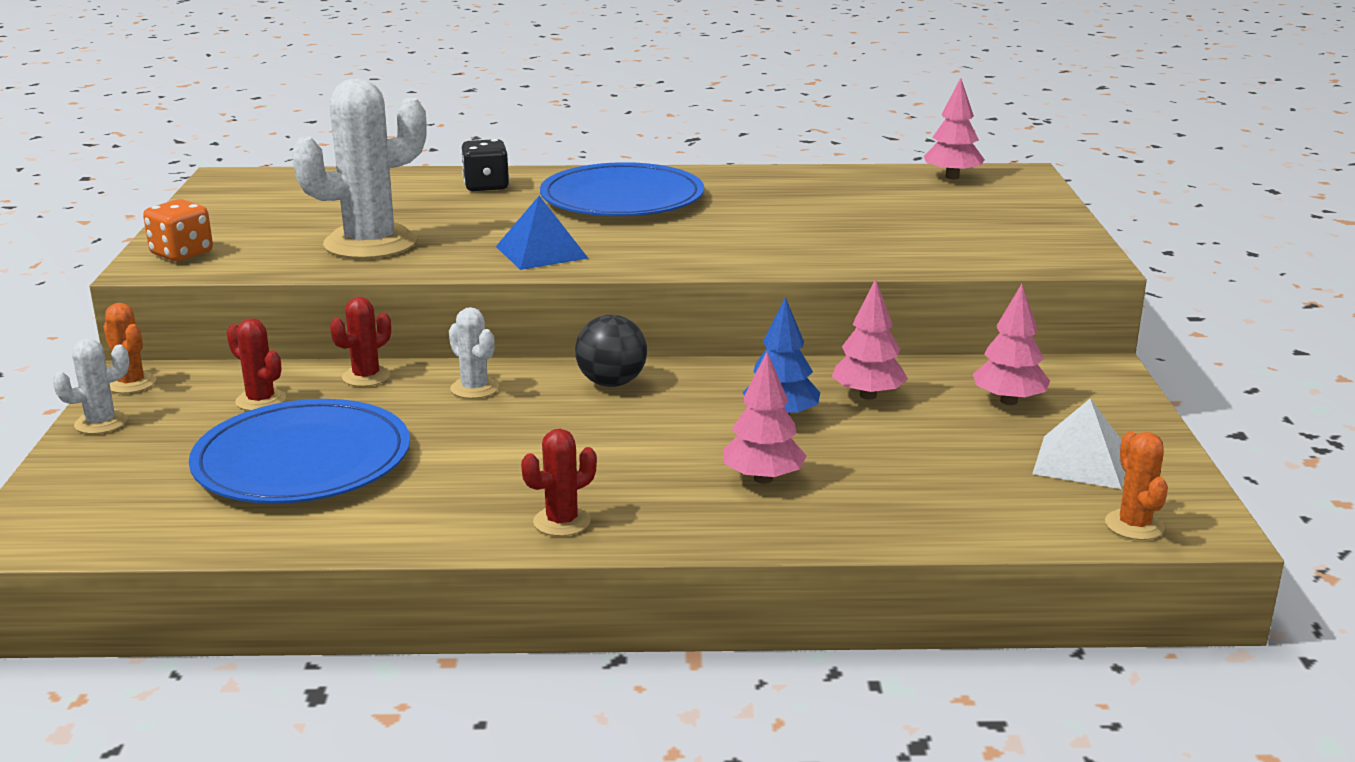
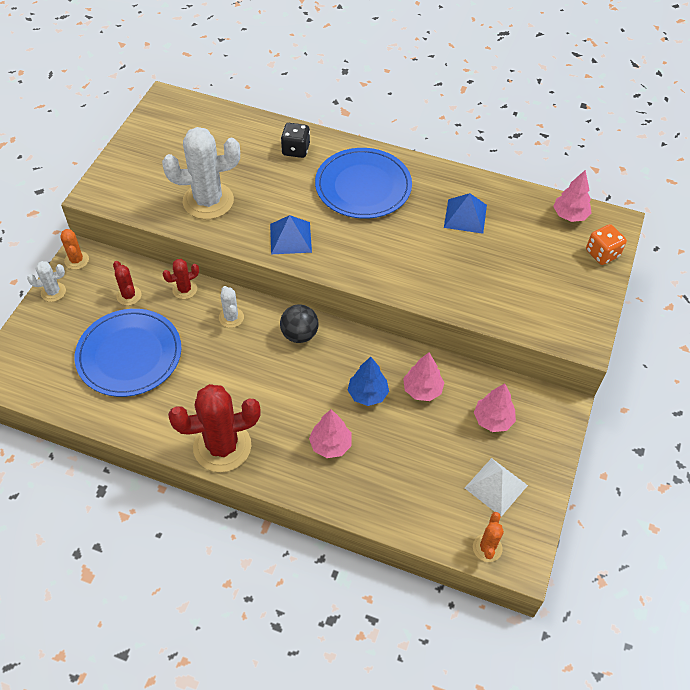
camera: 20 degrees right, 30 degrees up
(182, 254) = (113, 184): orange dice -> orange dice (602, 254)
(562, 522) = (222, 446): red cactus -> red cactus, size x2.09
(802, 198) = (465, 216): none -> blue pyramid

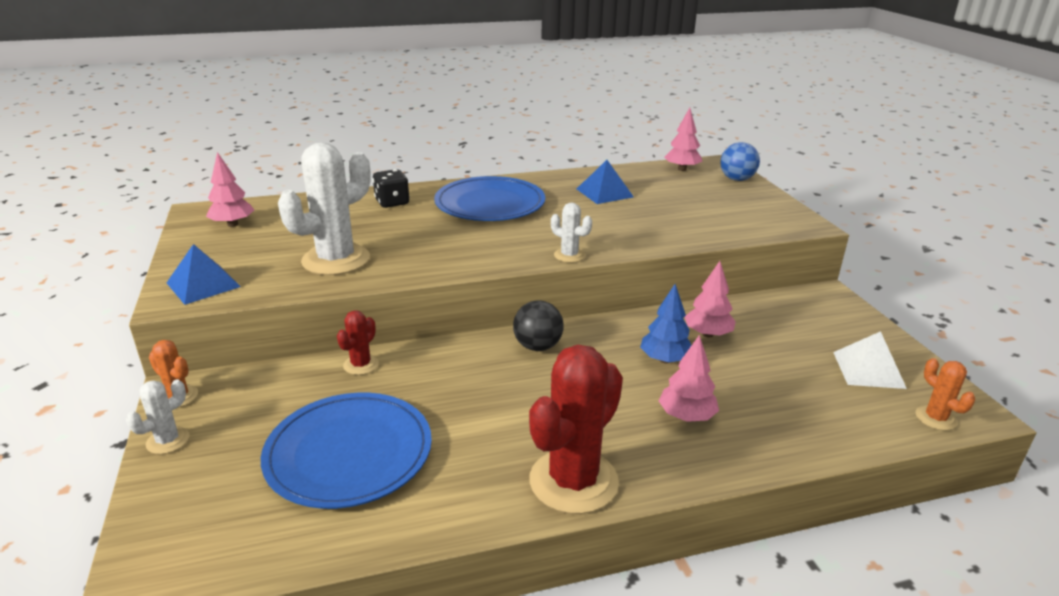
camera: 35 degrees left, 25 degrees down
(129, 295) = (290, 399): red cactus -> none
(231, 317) = (445, 364): white cactus -> white cactus (569, 255)
(290, 238) = (463, 254): blue pyramid -> blue pyramid (203, 284)
(493, 420) = (793, 326): pink tree -> pink tree (232, 224)
(602, 254) = (737, 179): orange dice -> blue ball

